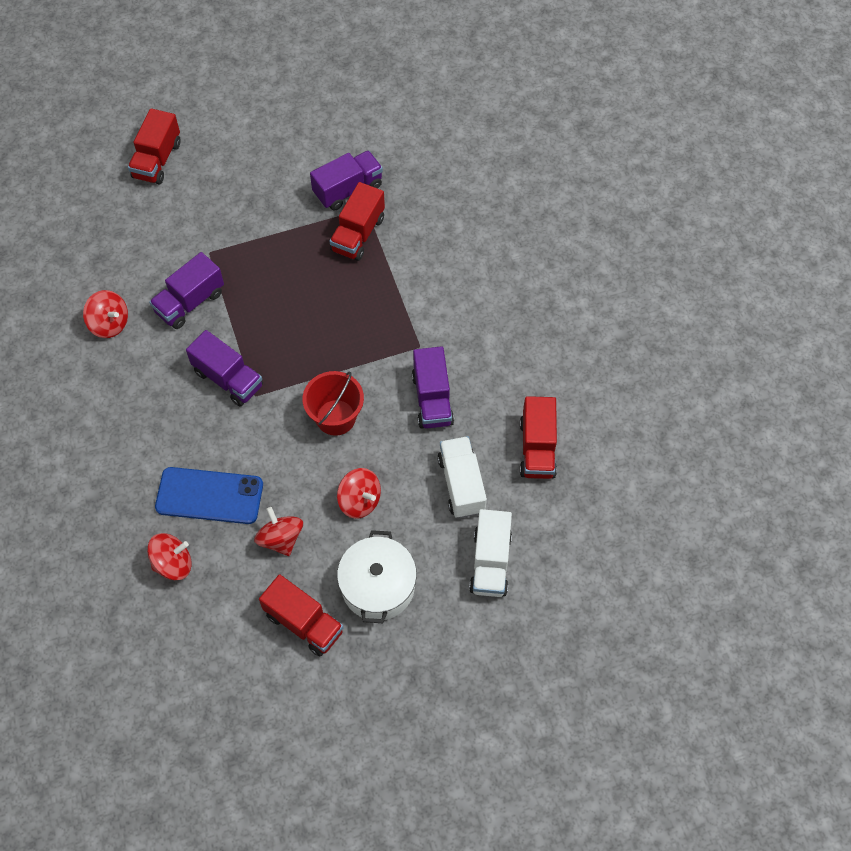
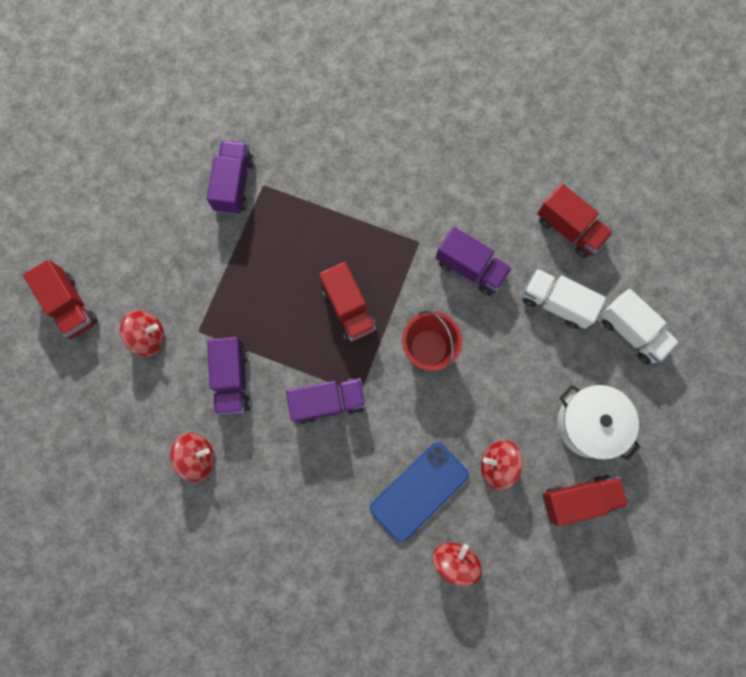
camera: 50 degrees left, 15 degrees up
(358, 234) = (282, 209): red truck -> red truck (348, 308)
(359, 501) = (511, 384): red spinning top -> red spinning top (148, 336)

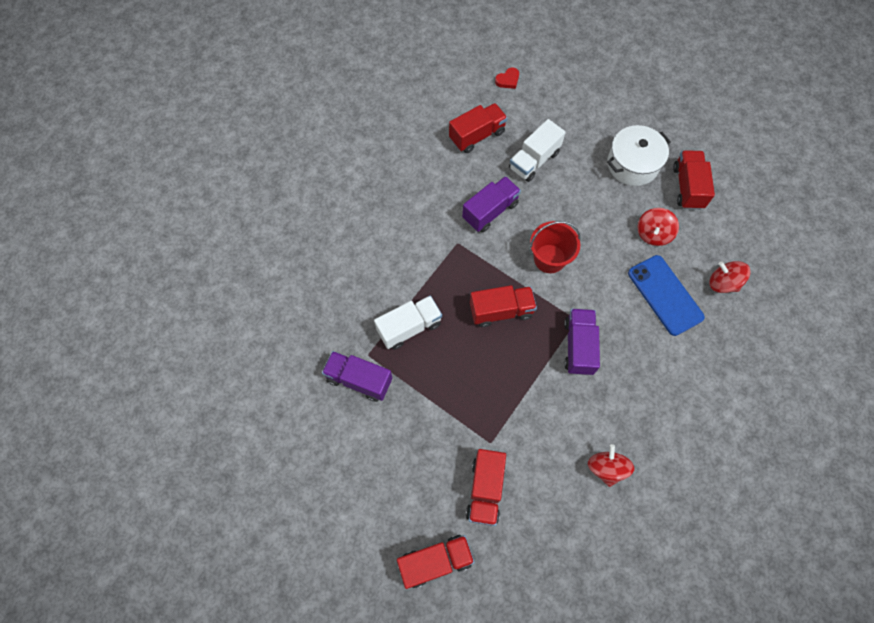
camera: 75 degrees left, 10 degrees down
(148, 336) = (485, 490): red spinning top -> red truck
(232, 380) = (542, 422): purple truck -> none
(631, 332) = (568, 118): white truck -> white truck (409, 327)
(664, 246) = (508, 80): none -> red heart

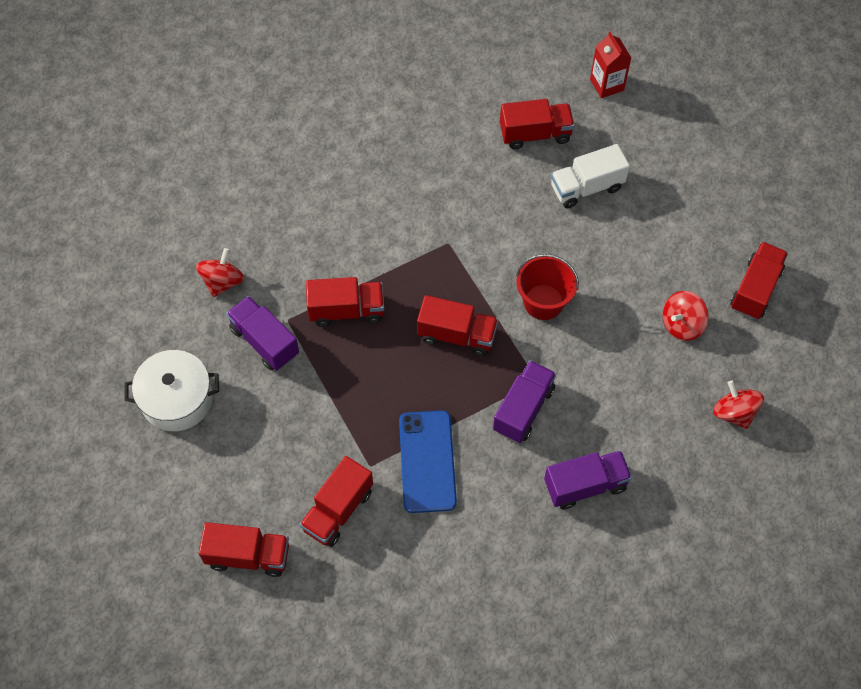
camera: 25 degrees right, 5 degrees down
(409, 327) = (346, 310): white truck -> red truck
(490, 211) = (504, 223): purple truck -> purple truck (585, 485)
(508, 80) = (606, 85): red heart -> red carton
(606, 468) = (482, 547): red spinning top -> red spinning top (222, 282)
(632, 164) = (702, 237): white pot -> white pot (177, 399)
(665, 295) = (656, 396): blue phone -> blue phone (427, 461)

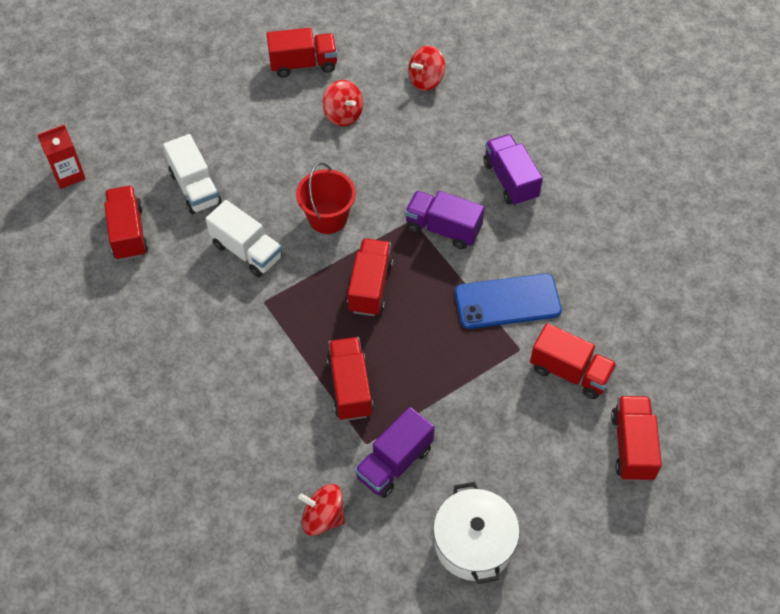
camera: 95 degrees left, 5 degrees down
(507, 230) = (247, 251): none -> white truck
(755, 289) = (303, 64): red truck -> red truck turned 150 degrees clockwise

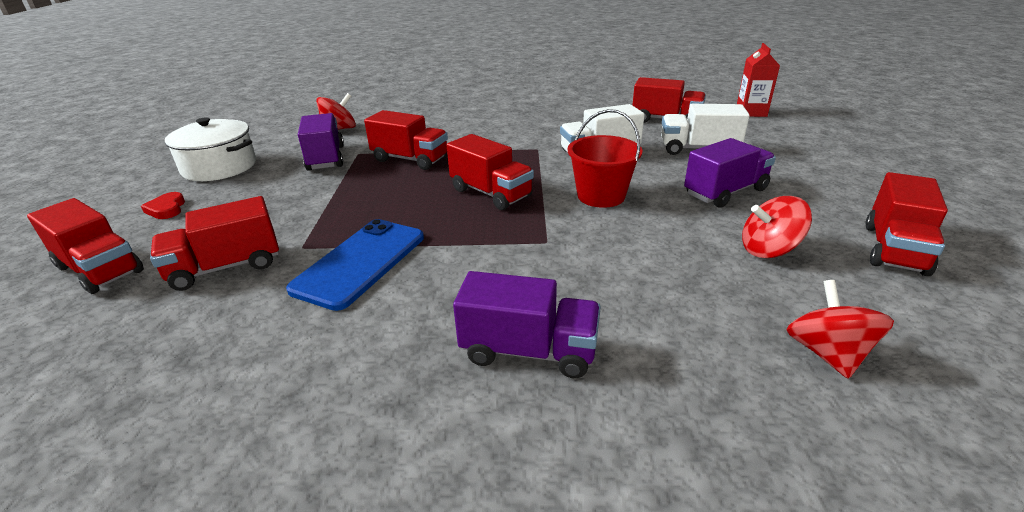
camera: 125 degrees right, 25 degrees down
(443, 228) = (510, 257): purple truck -> purple truck (725, 192)
(555, 497) = (166, 209): none -> red heart

